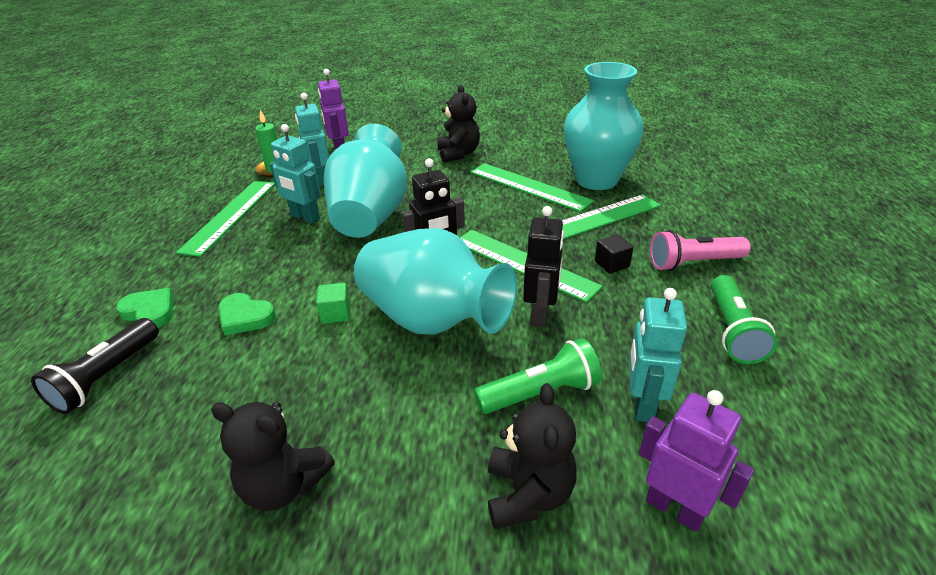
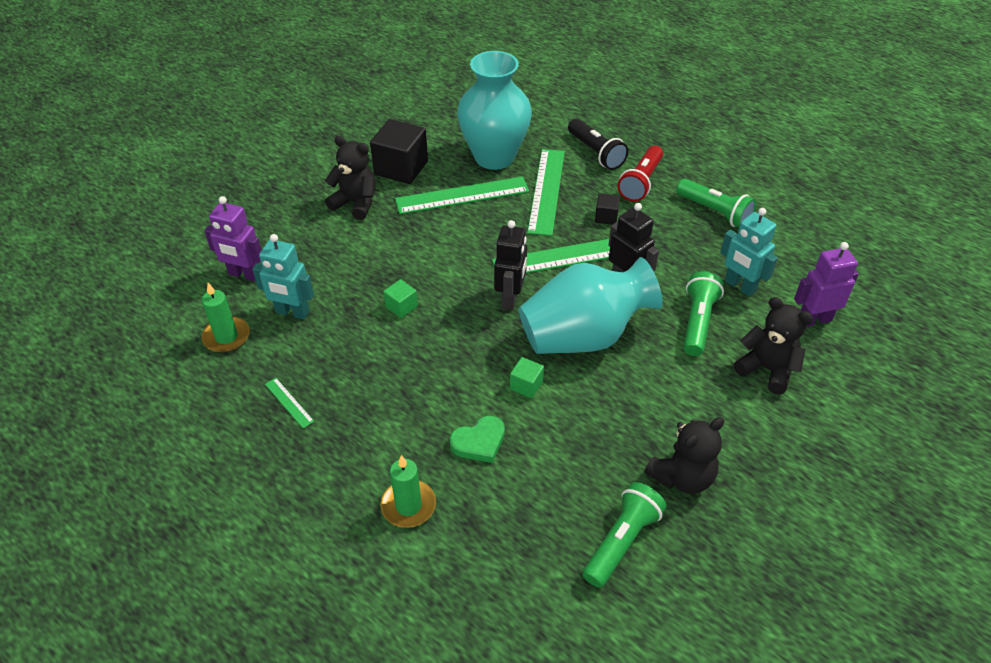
camera: 55 degrees left, 10 degrees up
(106, 377) = (481, 555): black flashlight -> black flashlight (596, 153)
(150, 312) = (408, 505): green heart -> green candle
(160, 472) = (621, 541): none -> green flashlight
(229, 216) = (289, 402): green ruler -> green ruler, size x0.44
(305, 217) = (355, 350): turquoise robot -> none
(370, 215) = (401, 306): turquoise vase -> green cube
(521, 152) = (401, 168): none -> black cube
(693, 263) = (641, 182): pink flashlight -> red flashlight

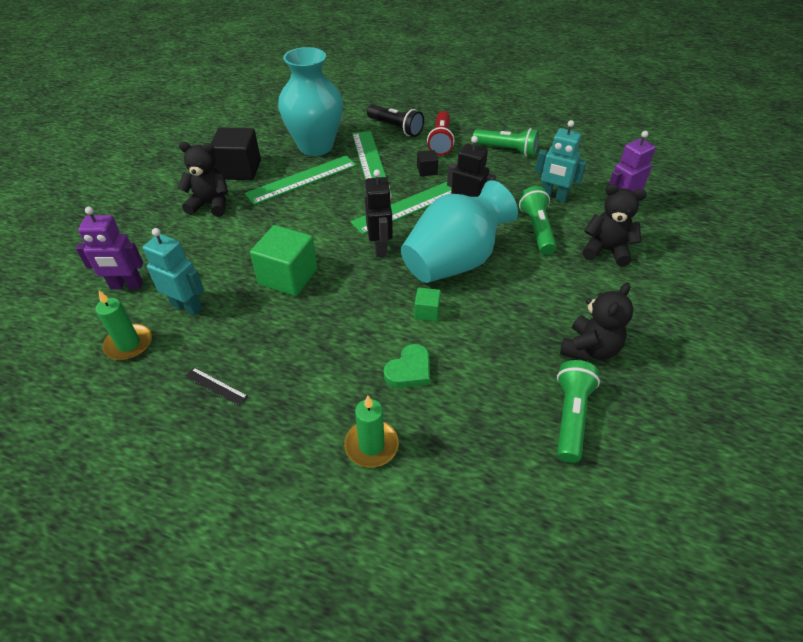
camera: 20 degrees left, 0 degrees up
(289, 402) = (216, 386): green ruler -> black ruler
(292, 312) = (187, 306): turquoise robot -> turquoise robot turned 150 degrees counterclockwise
(401, 306) = (288, 276): green cube -> green cube, size x2.05

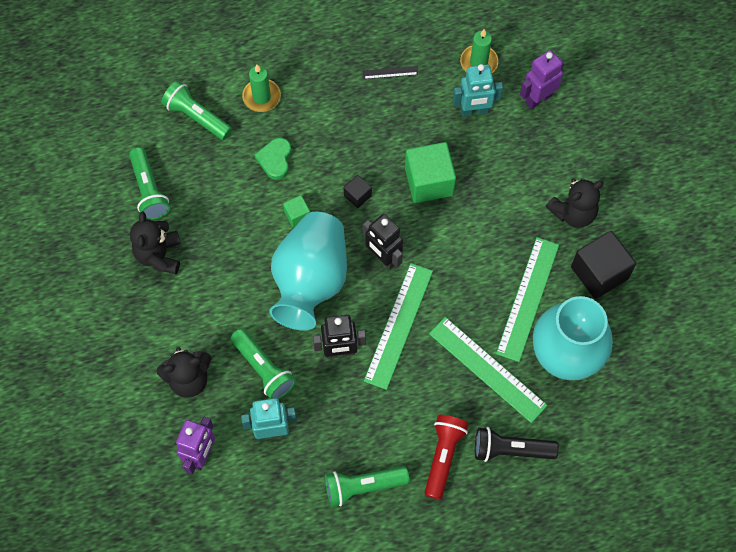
camera: 145 degrees right, 20 degrees up
(427, 170) = (420, 392): black cube -> black cube (357, 196)
(441, 141) = (443, 456): red flashlight -> red flashlight turned 45 degrees clockwise
(465, 468) = (196, 117): none -> green flashlight

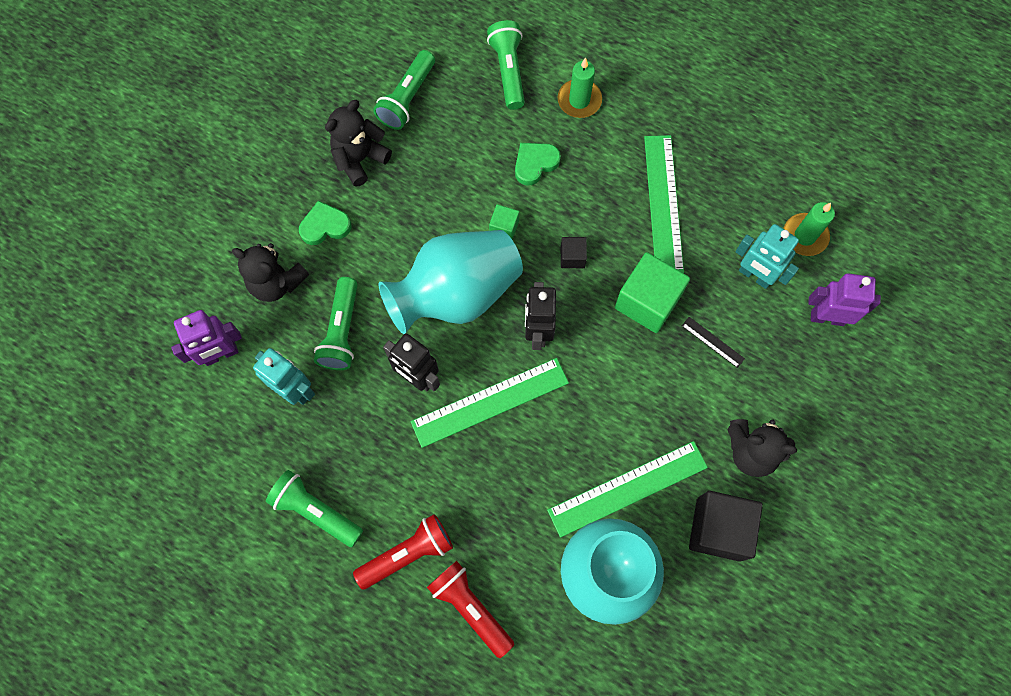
camera: 45 degrees right, 5 degrees up
(182, 316) = (325, 226): none -> green heart
(390, 72) = (713, 175): black ruler -> black ruler (713, 342)
(487, 369) = (525, 516): green ruler -> green ruler (663, 203)
(510, 450) = (470, 608): black flashlight -> red flashlight

